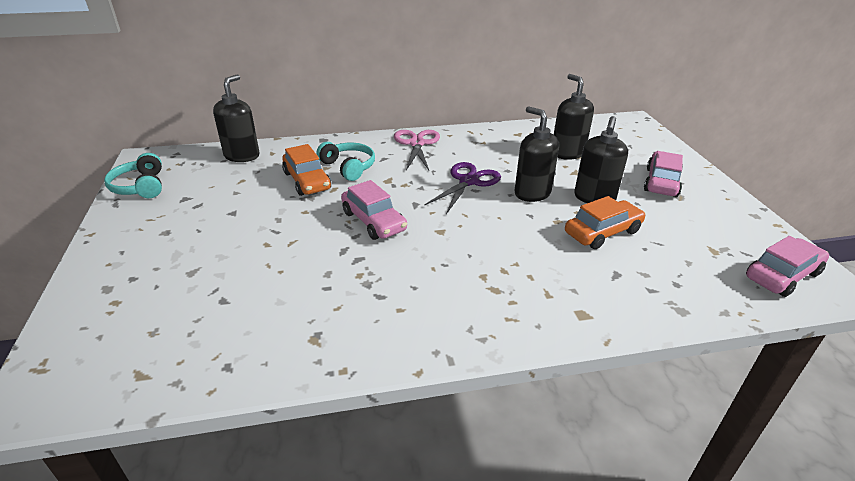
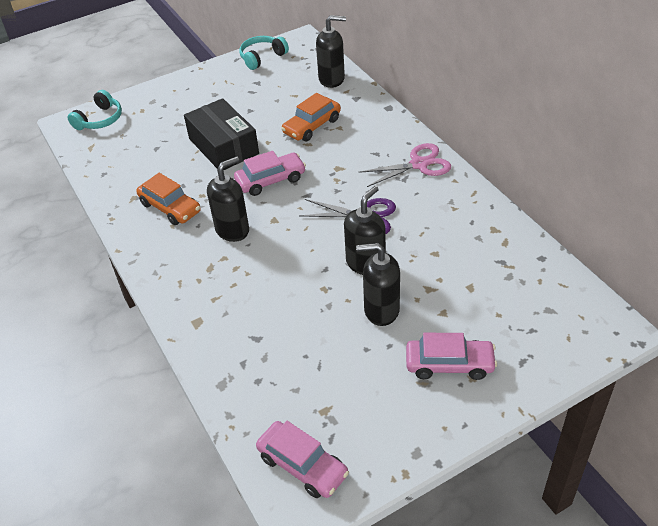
camera: 75 degrees right, 10 degrees up
(280, 242) = (223, 146): none -> black box
(348, 167) = (347, 139): turquoise headphones -> turquoise headphones (99, 119)
(373, 221) = (271, 180): pink car -> pink car turned 150 degrees counterclockwise
(567, 153) = (471, 277): black soap dispenser -> black soap dispenser (232, 230)
(602, 232) = (319, 323): orange car -> orange car (170, 207)

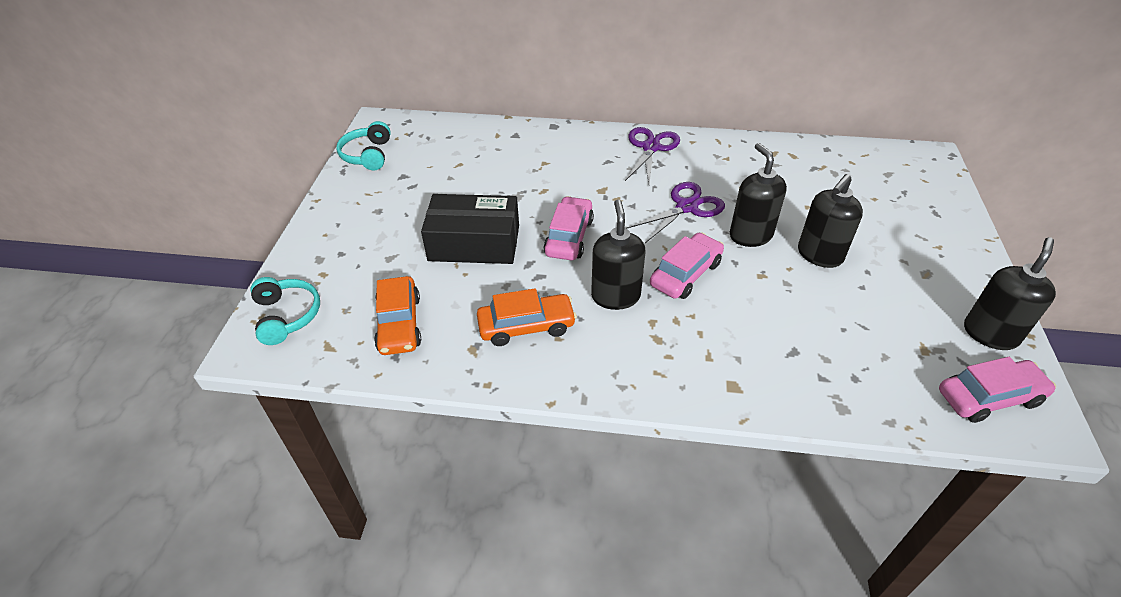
camera: 55 degrees left, 0 degrees up
(312, 126) = (520, 176): orange car -> orange car (399, 324)
(332, 79) = (468, 134): black soap dispenser -> black soap dispenser (990, 334)
(419, 164) = (651, 148): pink scissors -> purple scissors
(449, 364) = (914, 250): pink car -> pink car (685, 274)

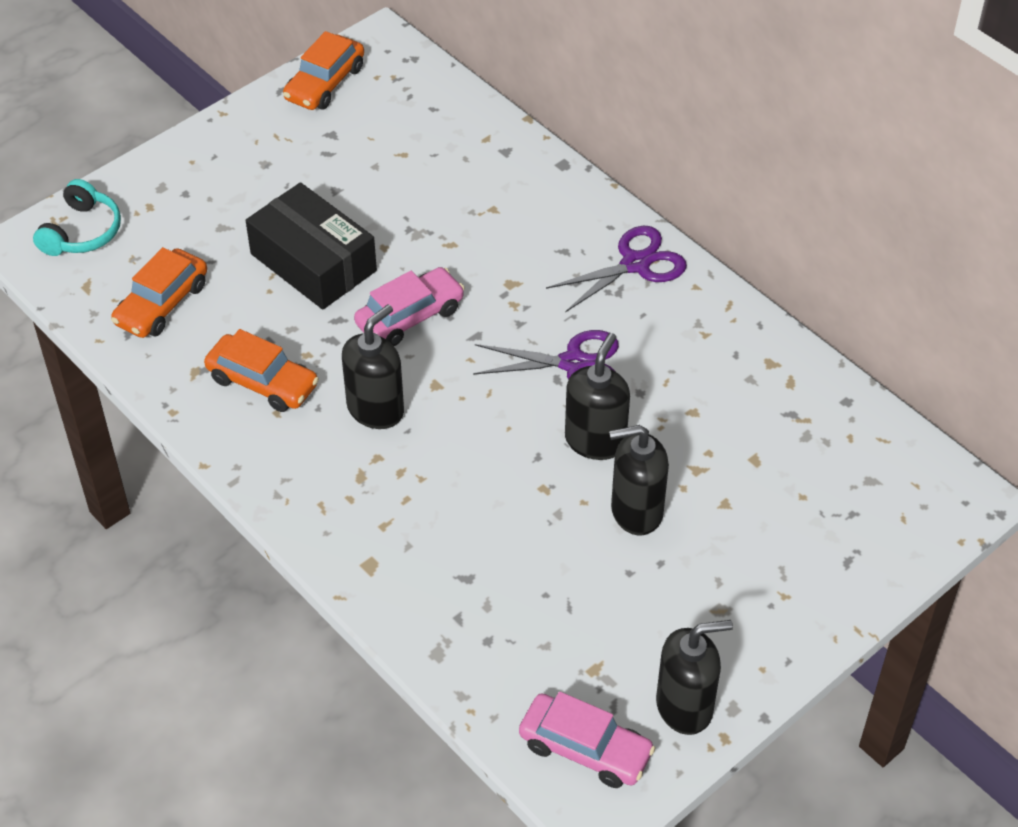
camera: 40 degrees right, 5 degrees up
(368, 155) = (325, 83): turquoise headphones -> orange car
(685, 274) = (471, 434): pink car -> none

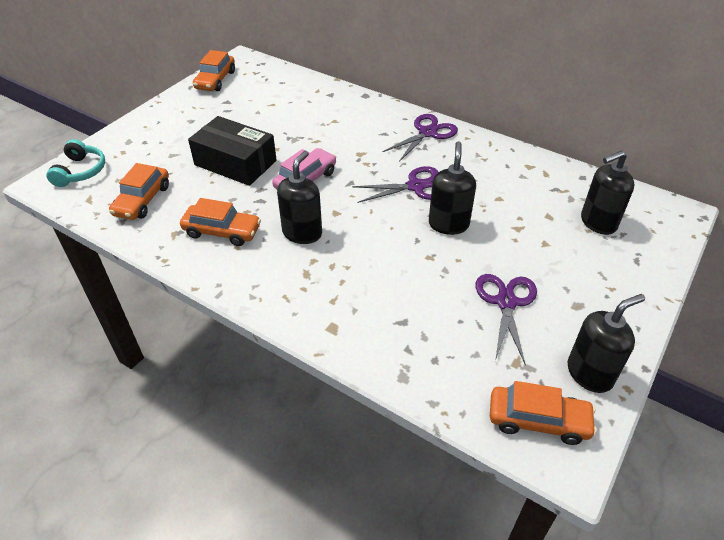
camera: 15 degrees left, 5 degrees down
(585, 749) = (538, 420): pink car -> orange car
(622, 582) = (506, 302): none -> purple scissors
(636, 511) = (493, 258): black soap dispenser -> black soap dispenser (598, 222)

